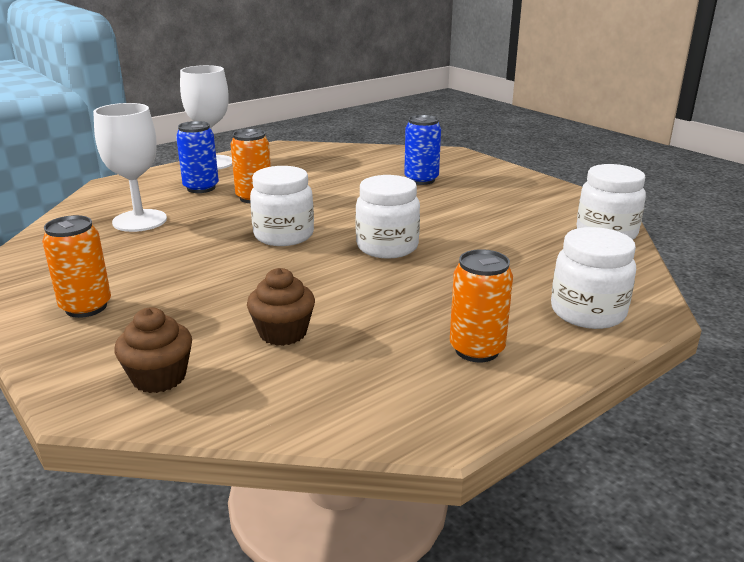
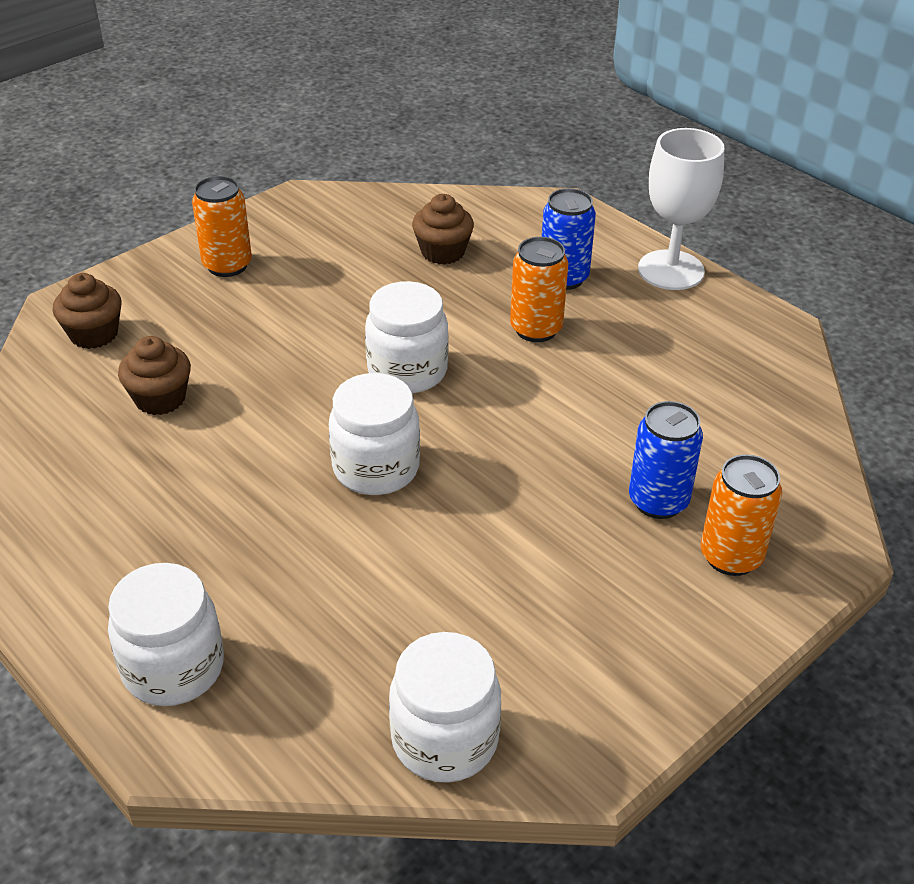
camera: 85 degrees right, 15 degrees up
(139, 221) = (442, 252): white goblet -> brown cupcake
(477, 350) = (101, 550): orange can -> orange can (731, 556)

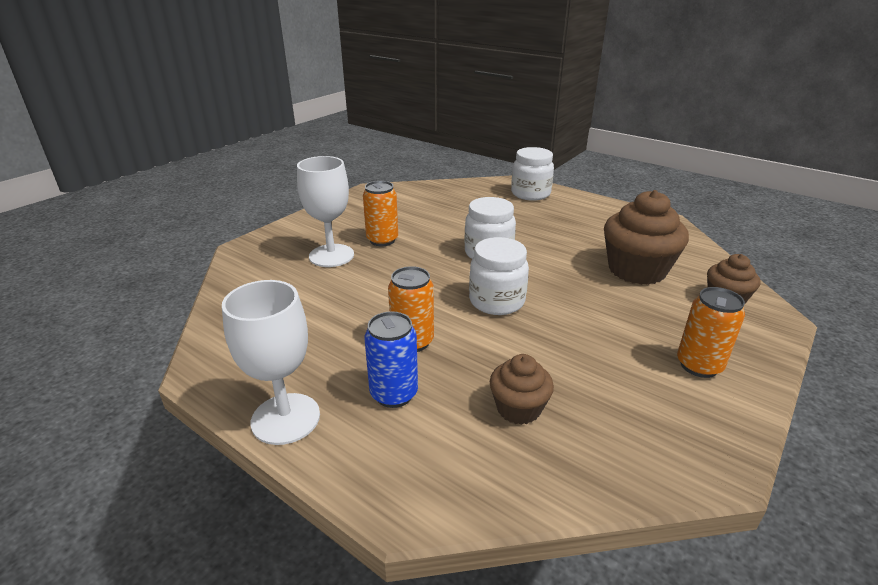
camera: 170 degrees right, 10 degrees down
(160, 399) = (636, 270): brown cupcake -> brown cupcake, size x1.78
(445, 740) = (422, 189): white jar -> none
(658, 501) = (331, 255): blue can -> white goblet
(731, 556) = (298, 240): orange can -> orange can (382, 240)

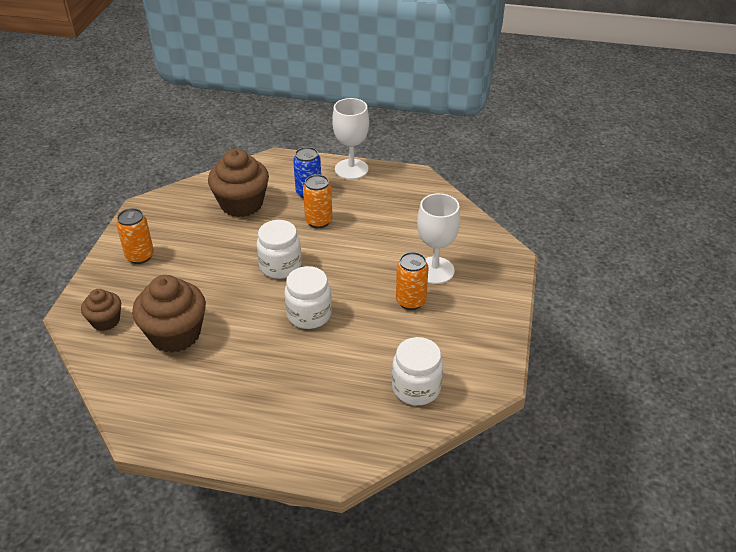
camera: 155 degrees right, 10 degrees up
(518, 408) = (241, 204): brown cupcake -> brown cupcake, size x1.78
(530, 194) = (307, 440): white jar -> white jar (416, 388)

